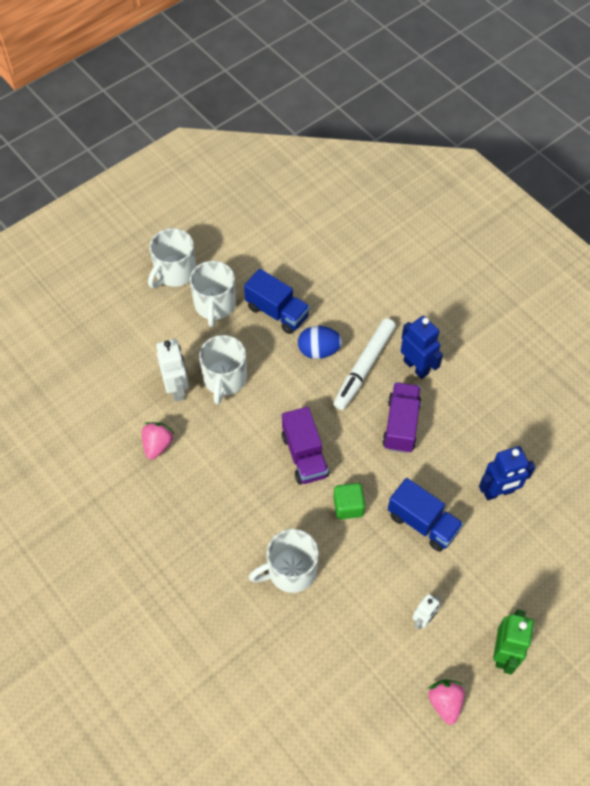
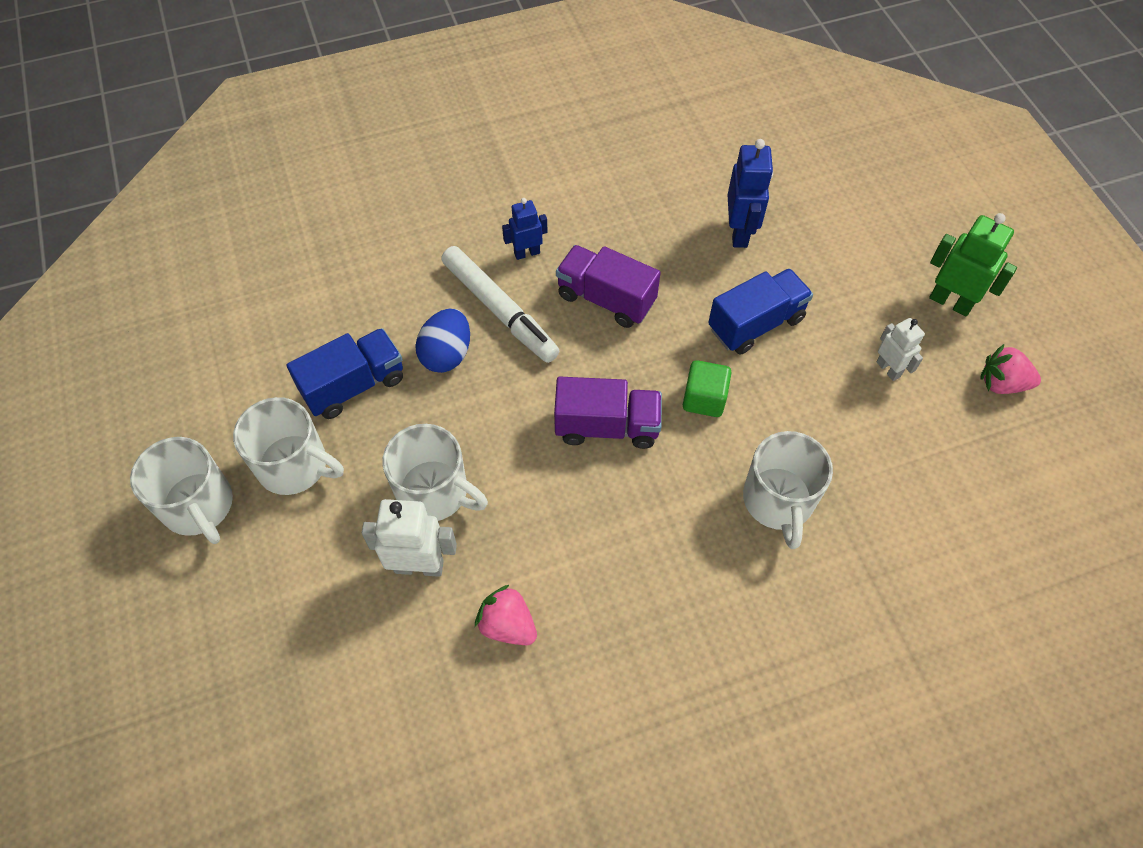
camera: 70 degrees left, 0 degrees up
(416, 367) = (527, 253): blue robot -> blue robot, size x0.63

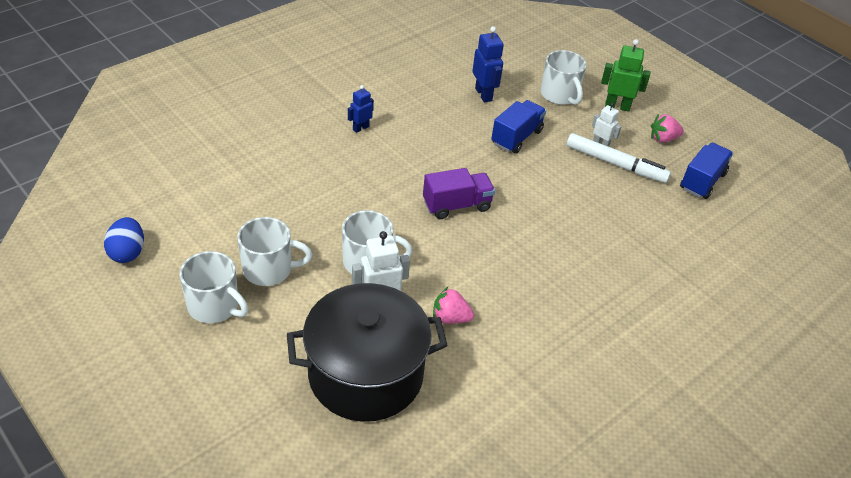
camera: 25 degrees left, 15 degrees down
(346, 684) = (366, 374): none -> black pot
(354, 385) = (286, 218): blue truck -> blue truck (702, 181)
(446, 354) = (338, 190): blue egg -> blue egg (127, 252)
(499, 310) = (359, 160): white marker -> white marker (615, 164)
(606, 299) = (422, 142): purple truck -> none
(704, 399) = (506, 180): green cube -> none
(778, 501) = (574, 220): white mug -> white mug (560, 95)

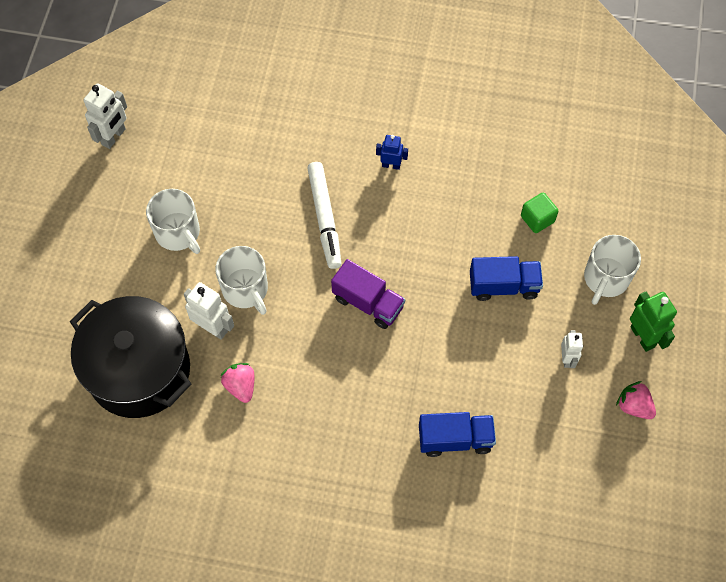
camera: 55 degrees right, 20 degrees up
(127, 252) = (114, 137): blue egg -> white robot
(215, 306) = (115, 229): white mug -> none
(484, 94) = (537, 219): blue robot -> green cube
(615, 164) = (550, 388): white marker -> white marker (324, 218)
(702, 181) = (603, 476): blue truck -> blue truck (455, 439)

